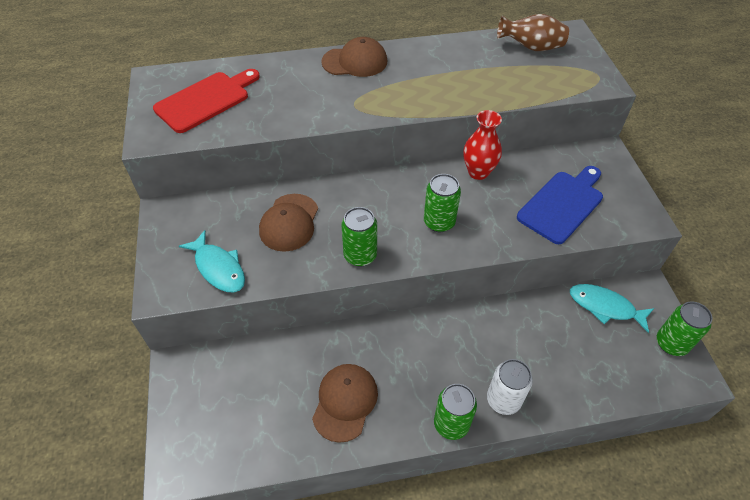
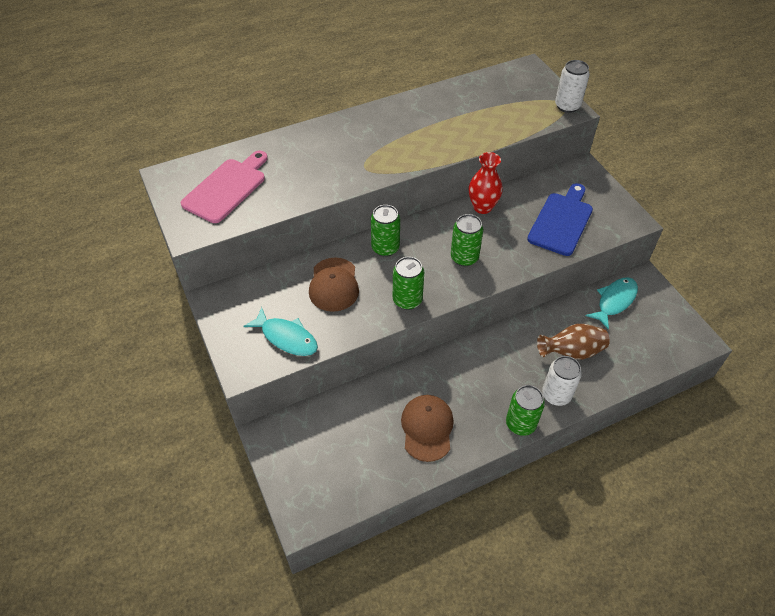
camera: 15 degrees left, 0 degrees up
(206, 100) = (227, 188): red cutting board -> pink cutting board
(355, 62) = (349, 127): brown cap -> none
(531, 47) = (500, 87): brown vase -> brown vase (571, 352)
(601, 78) = (567, 106): none -> white can
(605, 307) = (614, 301): turquoise fish -> turquoise fish turned 120 degrees clockwise
(671, 343) = (674, 319): green can -> green can (385, 248)

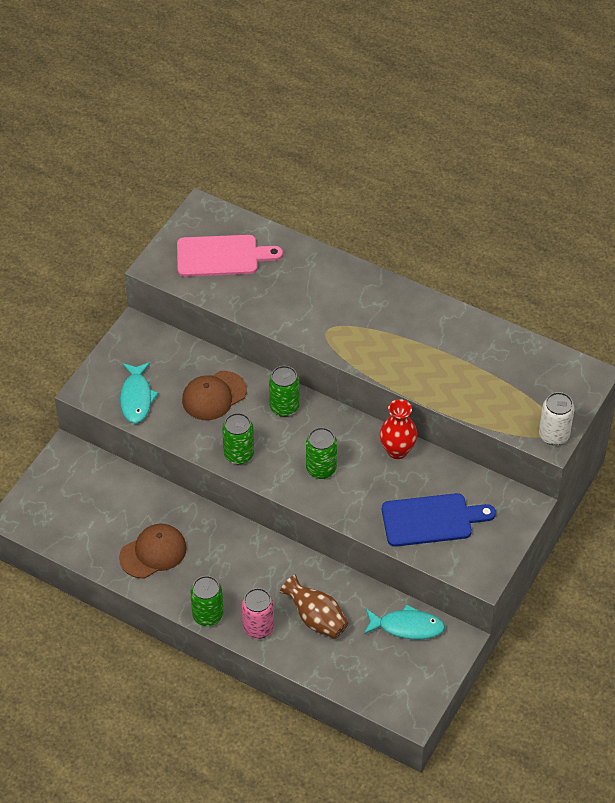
camera: 55 degrees right, 0 degrees up
(556, 395) = (258, 628): white can -> pink can

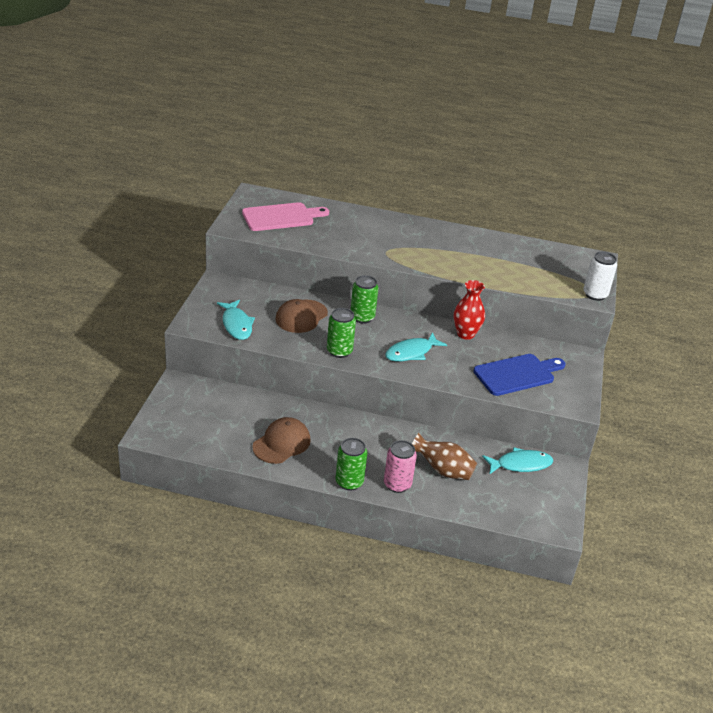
camera: 20 degrees left, 15 degrees down
(321, 469) = (411, 352): green can -> turquoise fish

